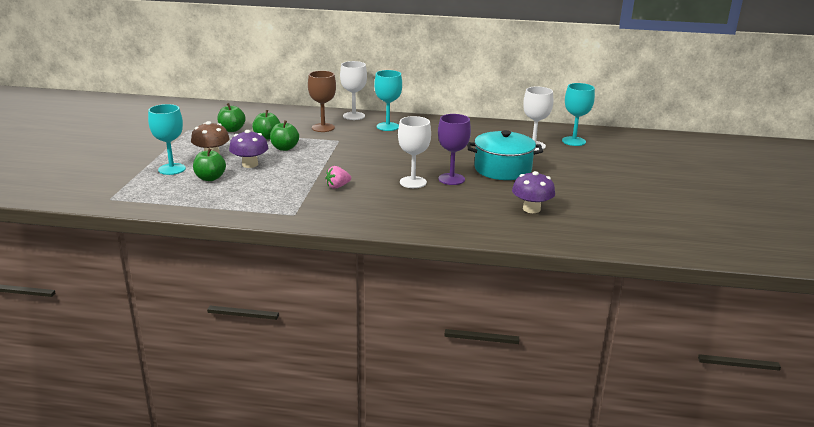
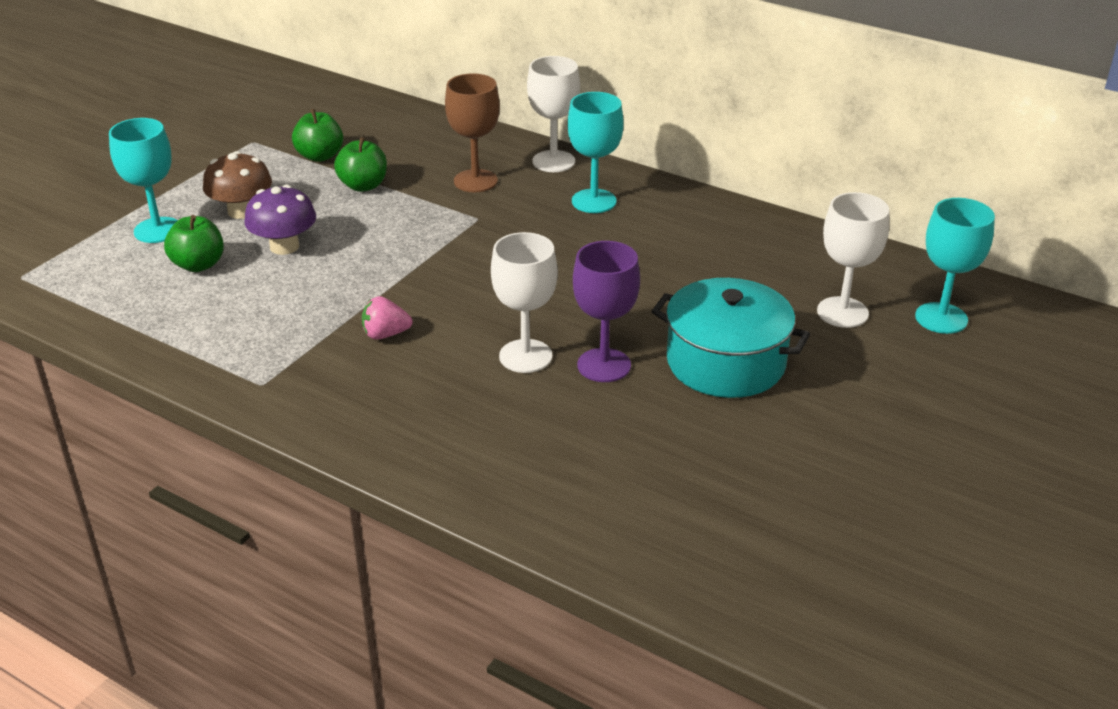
camera: 25 degrees right, 10 degrees up
(284, 148) = (371, 219): green apple -> none
(531, 209) = (696, 485): purple mushroom -> none

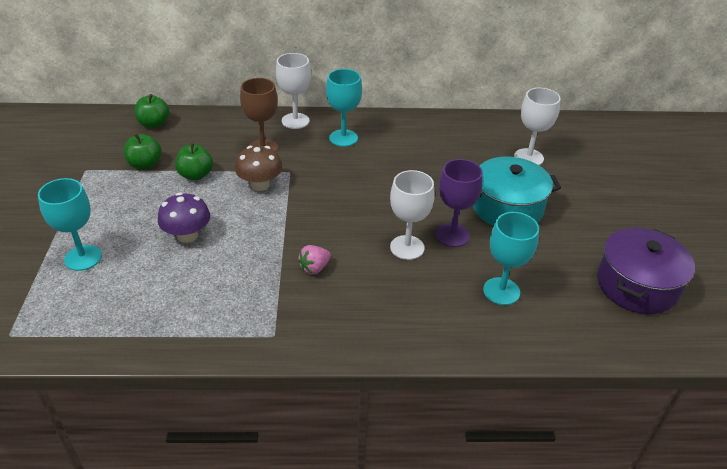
camera: 35 degrees left, 5 degrees up
(198, 265) = (140, 271): green apple -> green apple (154, 124)
(242, 211) = (131, 221): brown mushroom -> brown mushroom (260, 184)
(803, 531) = (636, 285): none -> purple pot
(941, 318) = (572, 144): turquoise goblet -> turquoise goblet (501, 291)

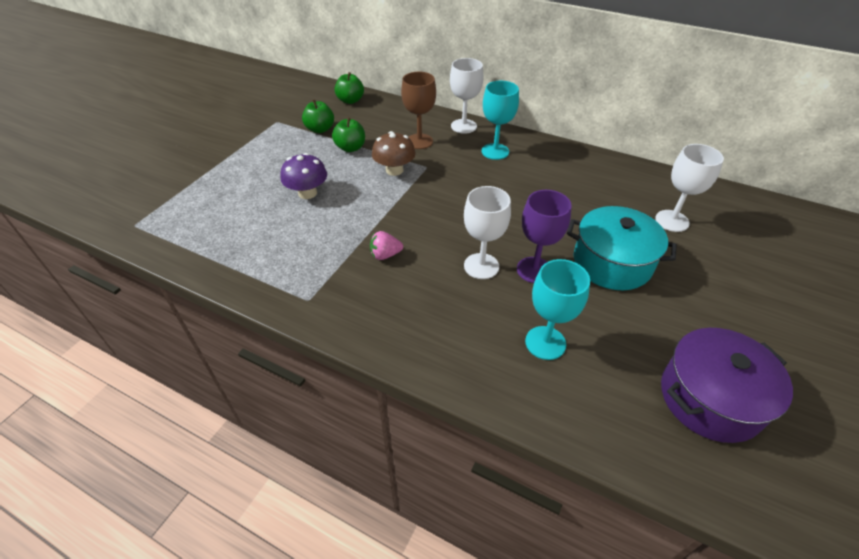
camera: 30 degrees right, 5 degrees up
(83, 258) = (223, 186): turquoise goblet -> none

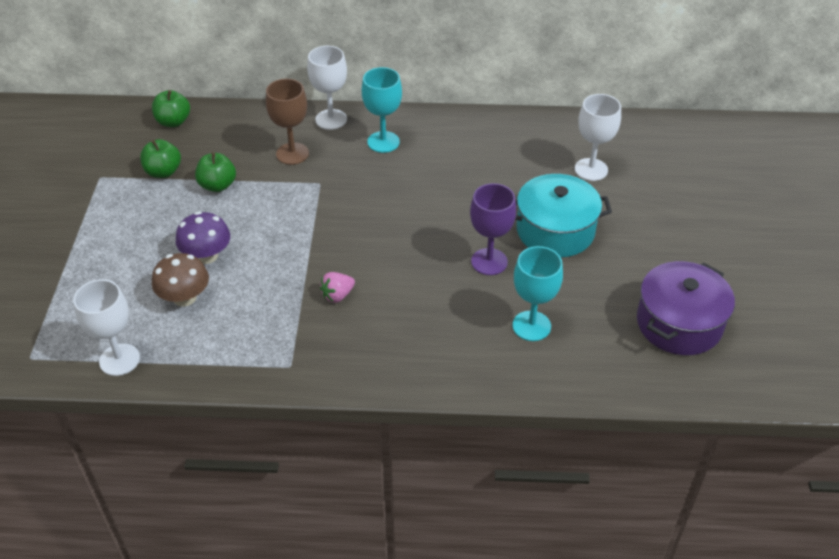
camera: 25 degrees left, 0 degrees up
(394, 170) = (286, 198): brown mushroom -> brown mushroom (184, 297)
(481, 266) = (438, 275): white goblet -> white goblet (119, 360)

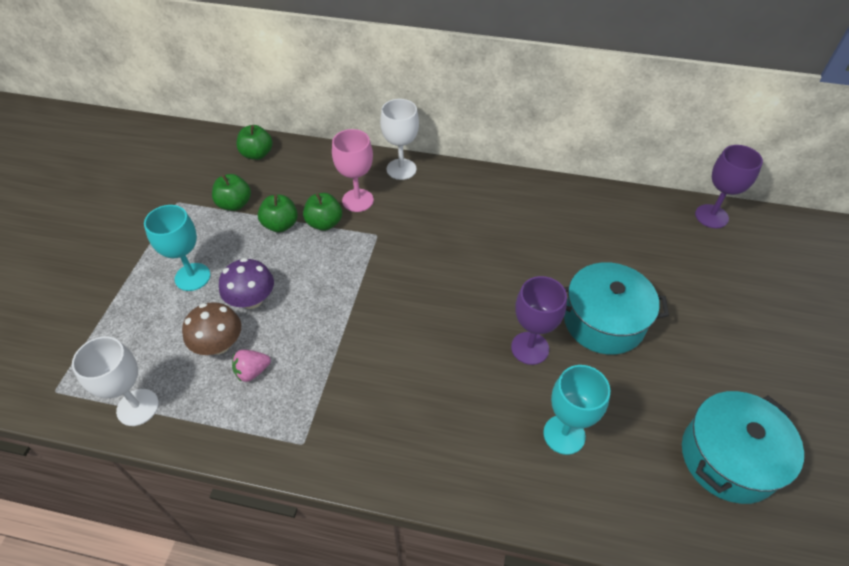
camera: 10 degrees right, 5 degrees up
(263, 179) = (324, 223): none -> green apple
(292, 154) = (357, 200): brown goblet -> pink goblet
(337, 295) = (368, 365): pink strawberry -> pink strawberry (252, 371)
(383, 142) = (446, 199): turquoise goblet -> turquoise goblet (192, 277)
(591, 169) = (649, 255): white goblet -> none
(647, 128) = (711, 216): none -> purple goblet
(679, 323) = (728, 458): purple pot -> turquoise pot

